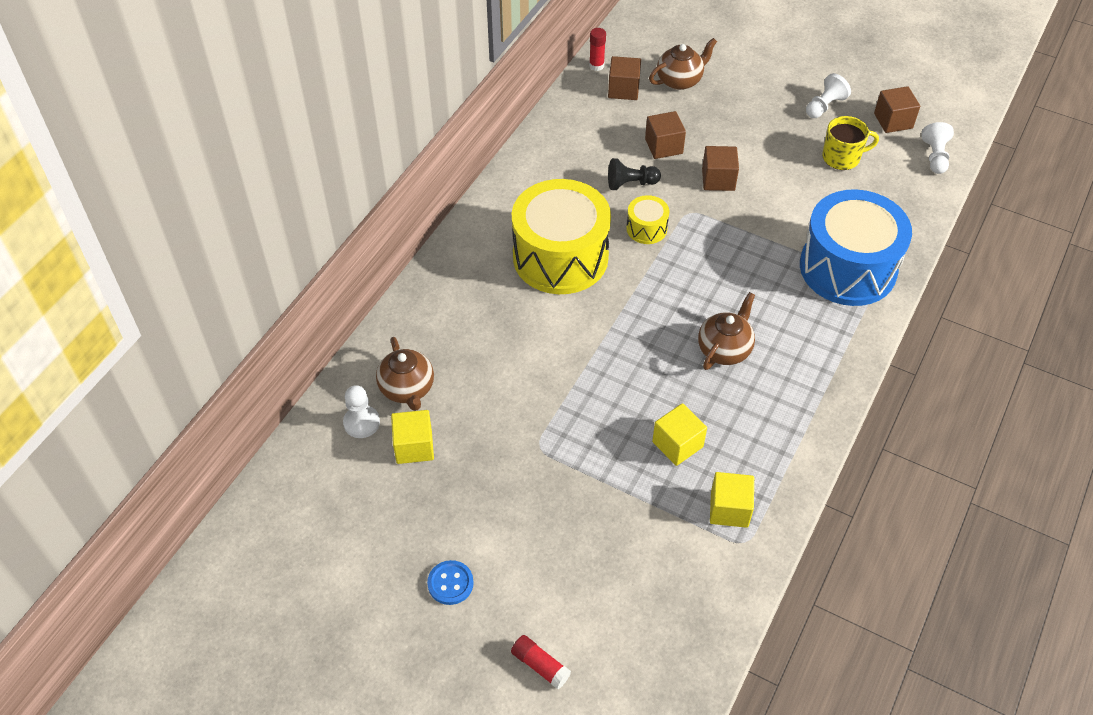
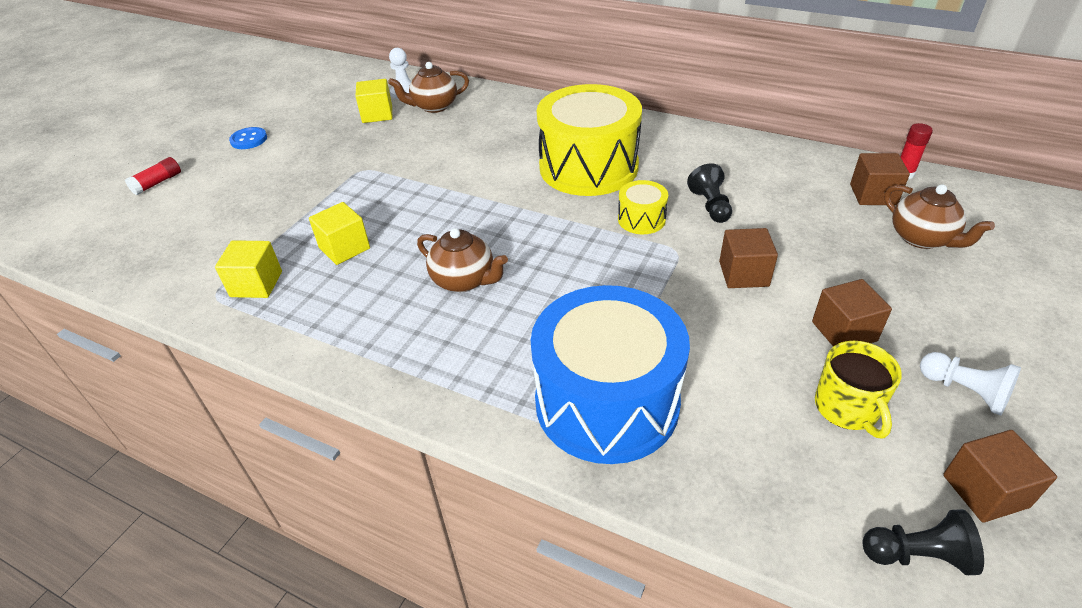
camera: 90 degrees right, 10 degrees down
(663, 146) = (785, 228): brown cube -> brown cube (844, 331)
(935, 156) = (917, 555): white pawn -> black pawn

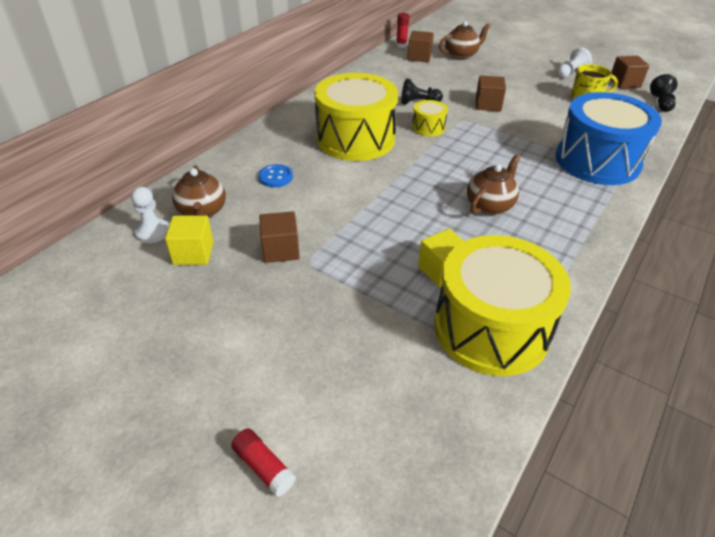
camera: 85 degrees left, 0 degrees up
(249, 140) = (189, 371): blue button -> blue button (275, 177)
(256, 284) = (491, 328): yellow cube -> yellow drum
(844, 331) = (534, 89): brown cube -> brown cube (280, 250)

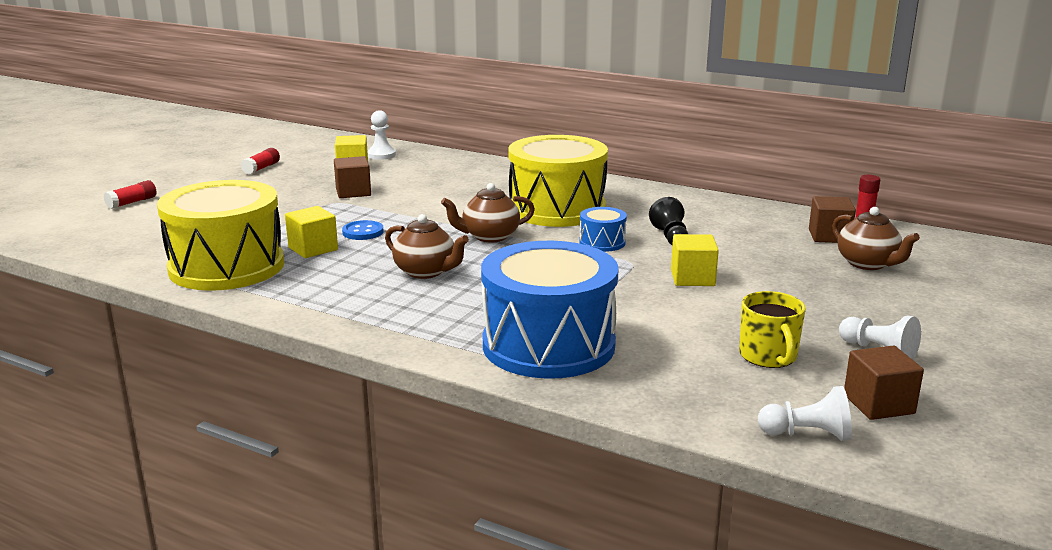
camera: 85 degrees right, 20 degrees down
(156, 335) = (261, 168): none -> red glue stick
(202, 212) = (410, 165): brown teapot -> brown teapot (489, 236)
(275, 177) = (469, 183): blue button -> blue button (363, 232)
(428, 127) = (602, 242): yellow drum -> blue drum
(488, 105) = (692, 278): brown cube -> yellow cube
(661, 103) = (807, 434): black pawn -> white pawn

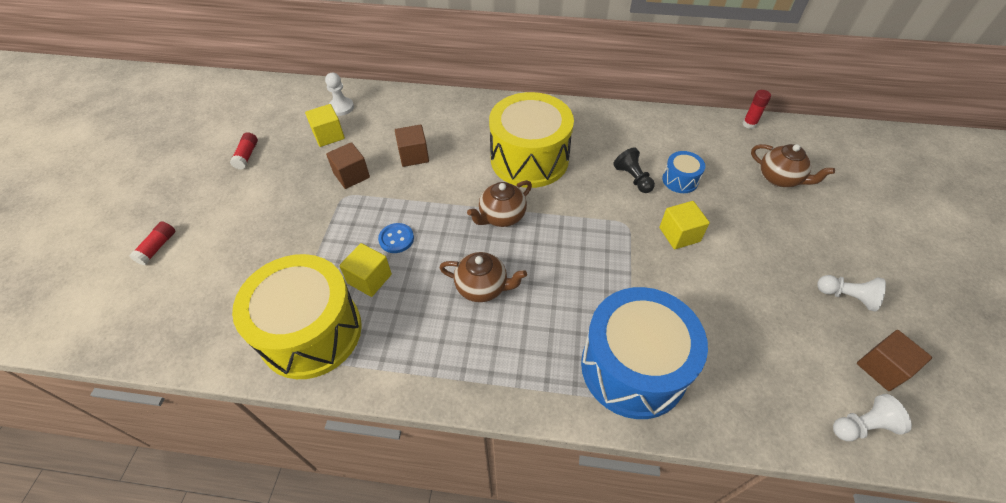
camera: 20 degrees left, 30 degrees up
(602, 242) = (589, 201): blue drum -> blue drum (680, 180)
(768, 356) = (785, 329): yellow mug -> none
(829, 236) = (736, 146): brown cube -> brown cube (414, 155)

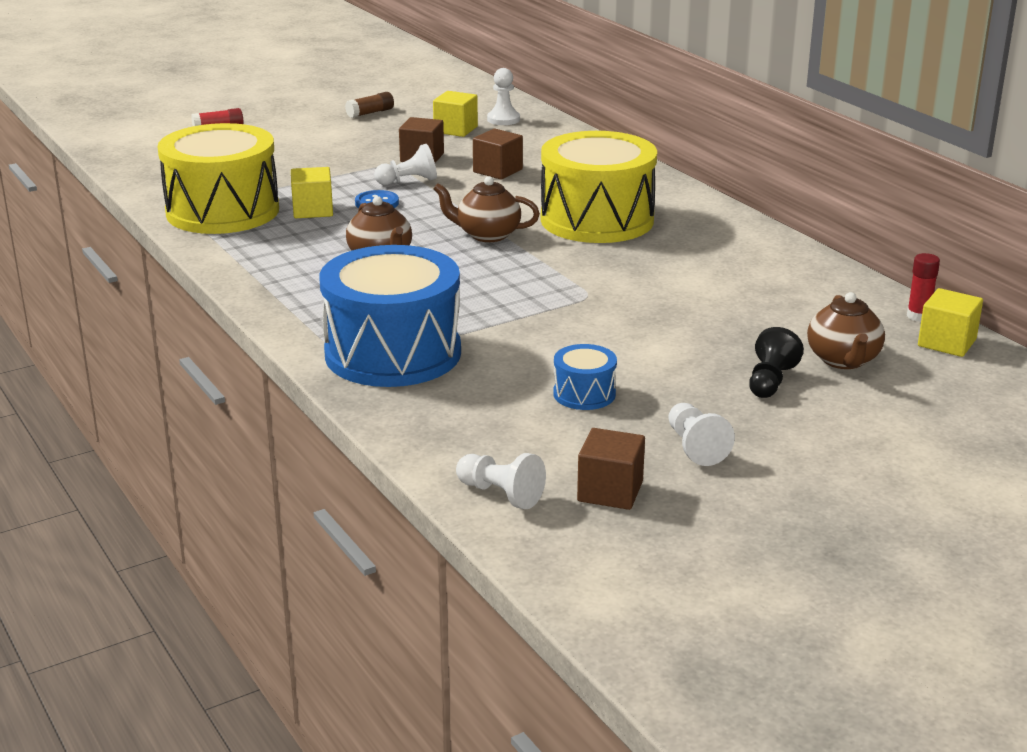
camera: 50 degrees right, 25 degrees down
(247, 155) = (370, 113): red glue stick -> brown glue stick
(380, 203) = (408, 181): none -> white pawn
(633, 178) = (670, 278): black pawn -> black pawn (770, 381)
(679, 234) = (624, 326): yellow cube -> yellow cube (947, 343)
(680, 180) = (718, 303): blue drum -> blue drum (584, 394)

